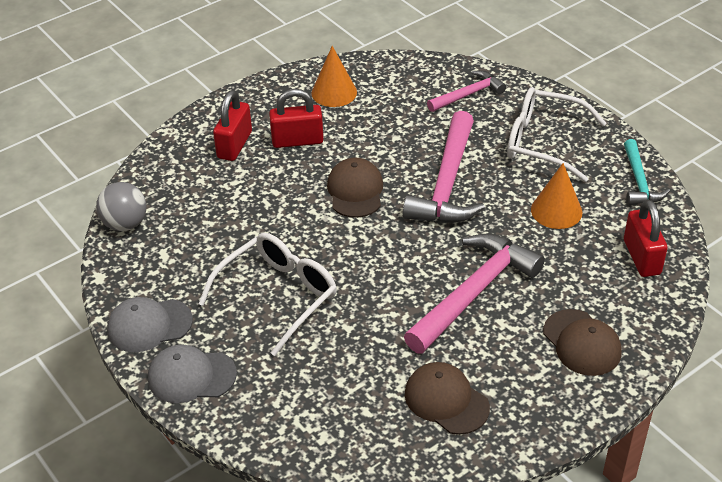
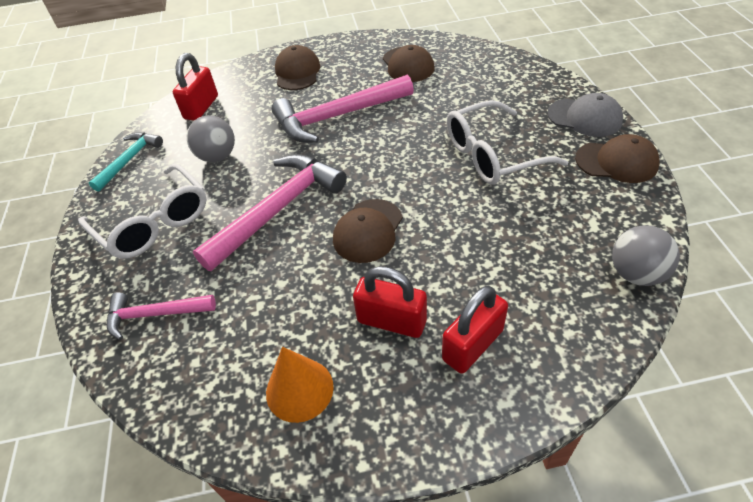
camera: 150 degrees left, 5 degrees up
(149, 325) = (616, 162): grey cap -> brown cap
(556, 211) = (217, 156): orange cone -> grey ball

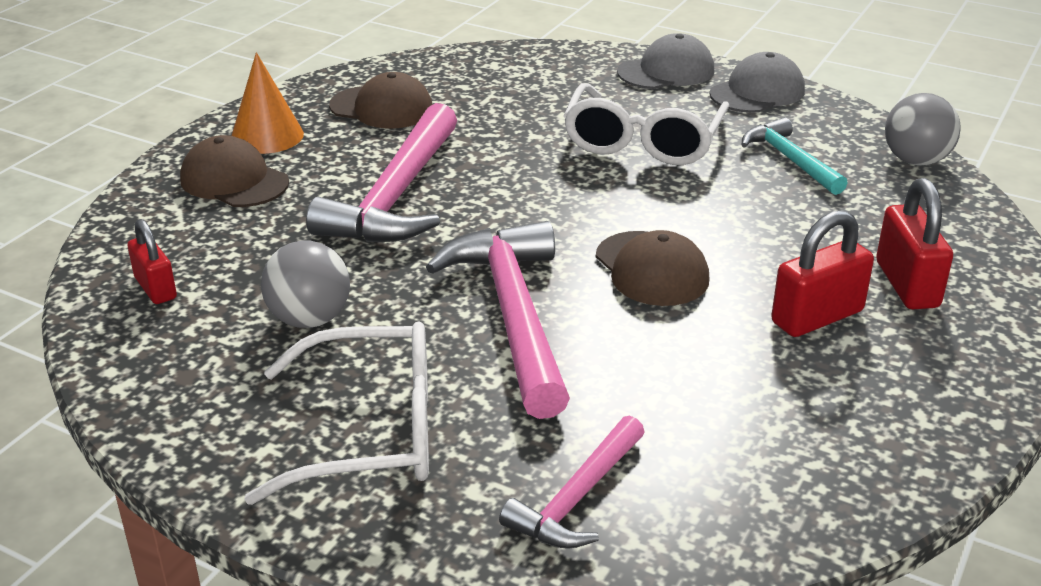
camera: 55 degrees left, 15 degrees down
(129, 160) = (164, 405): turquoise hammer -> turquoise hammer (790, 160)
(201, 107) = (155, 288): red padlock -> red padlock, size x0.66
(299, 389) = (849, 423): orange cone -> orange cone (267, 136)
(616, 162) = (757, 92): brown cap -> grey cap

